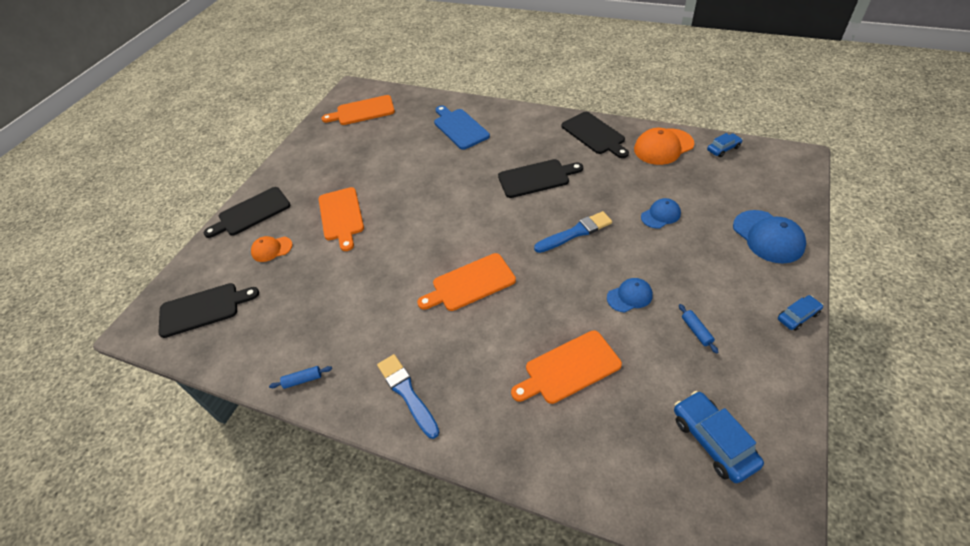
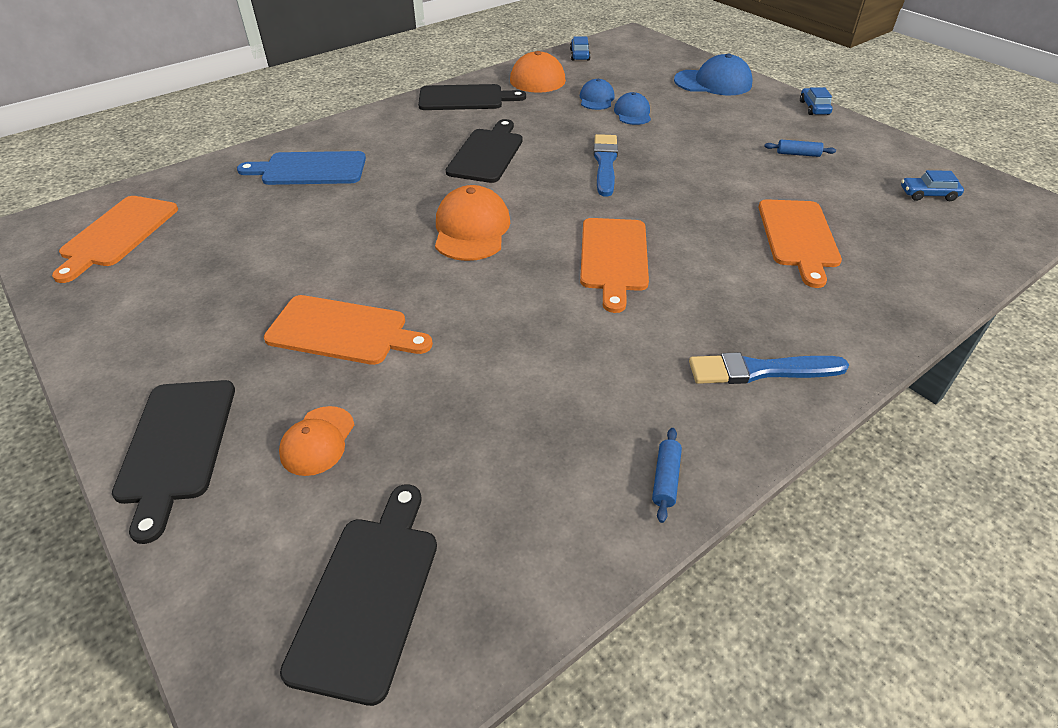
camera: 65 degrees left, 5 degrees down
(452, 213) = (471, 229): none -> orange cap
(629, 296) = (727, 168): blue cap -> blue cap (596, 99)
(713, 441) = (928, 195): blue car -> blue car, size x0.59

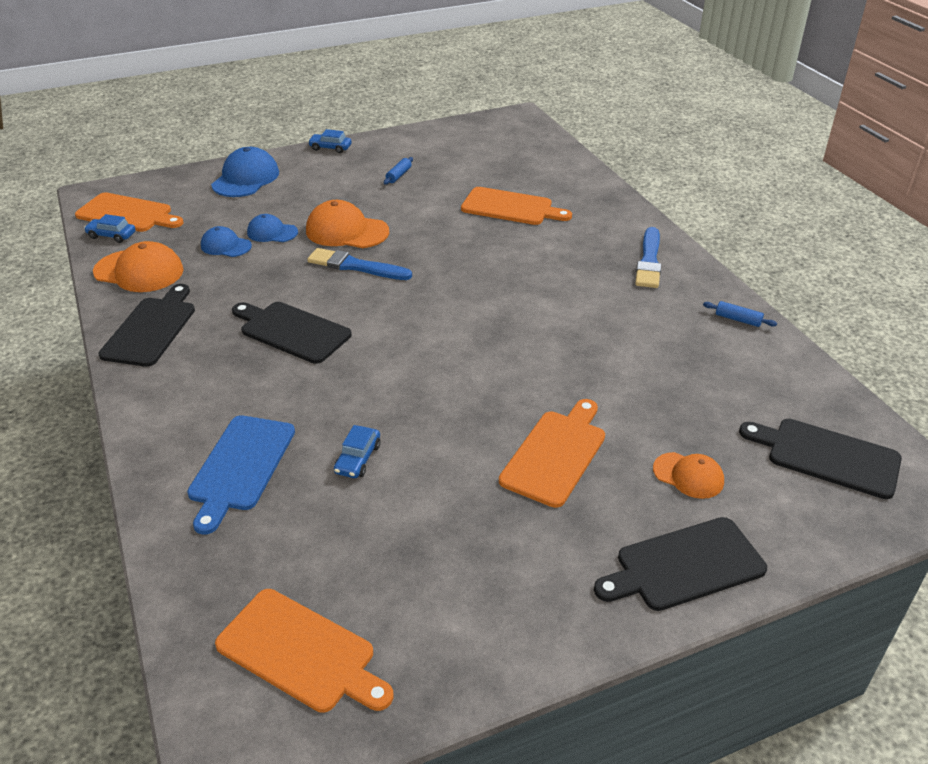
camera: 75 degrees left, 5 degrees down
(176, 446) = (684, 565): black cutting board -> black cutting board turned 150 degrees clockwise
(471, 229) = (428, 360): orange cap -> orange cap (347, 231)
(613, 258) = (504, 292): orange cutting board -> orange cutting board (127, 214)
(928, 195) = (482, 146): blue car -> blue car (358, 459)

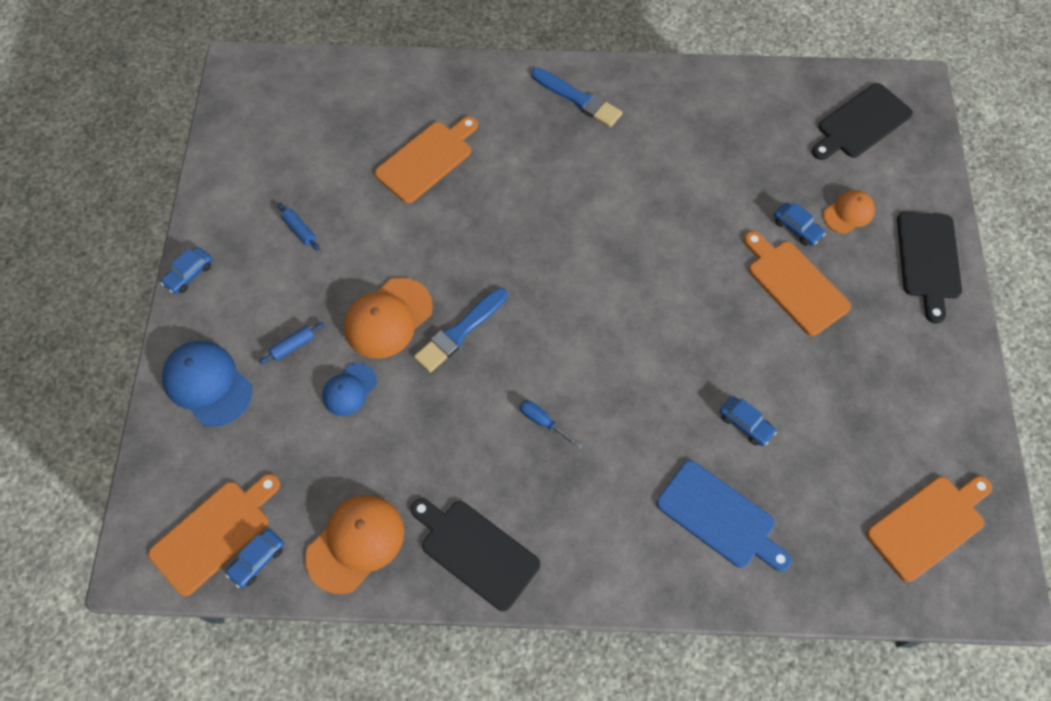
camera: 65 degrees left, 25 degrees up
(226, 246) = (351, 443): blue cap -> none
(292, 331) = (543, 422): black cutting board -> blue screwdriver
(631, 438) = (797, 228): none -> blue car
(738, 319) = (689, 85): blue rolling pin -> blue rolling pin (293, 346)

